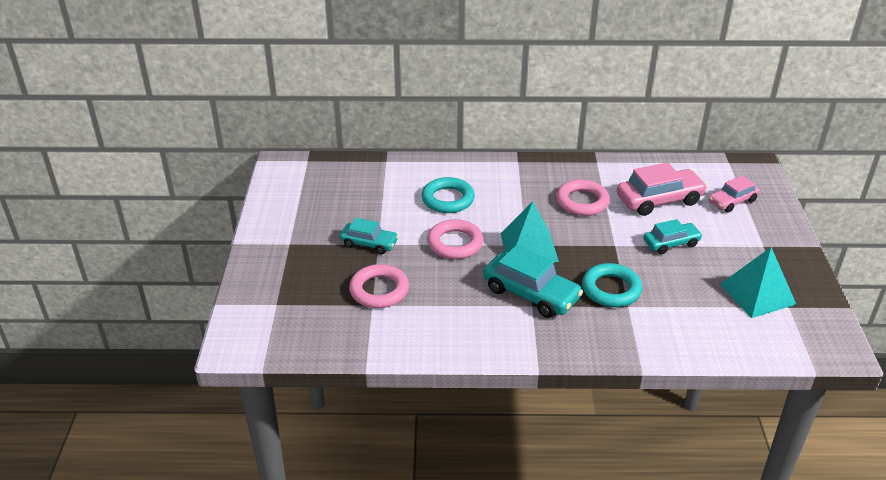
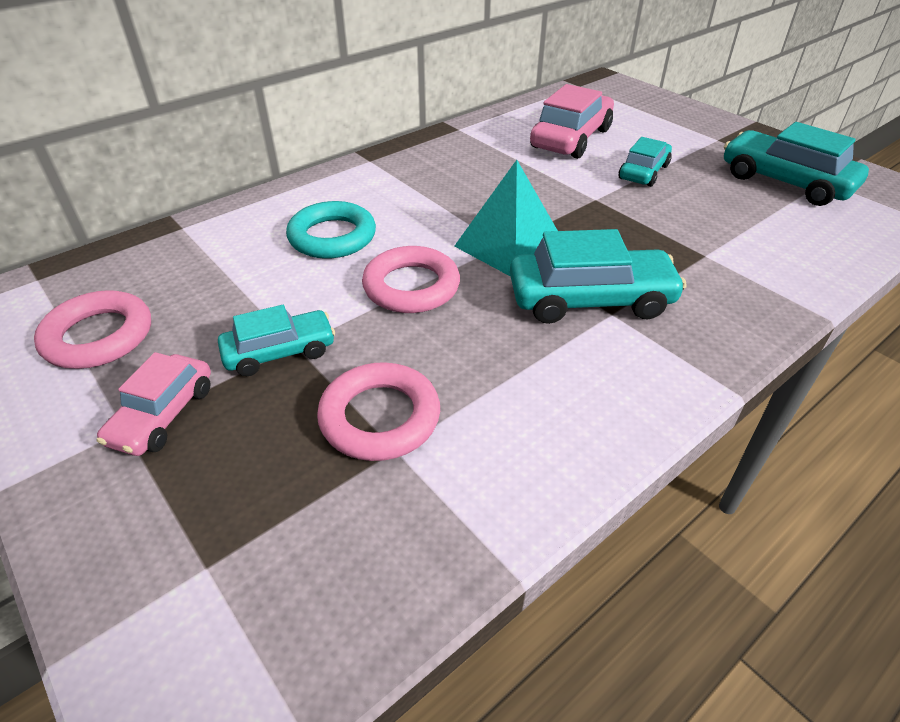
camera: 40 degrees left, 5 degrees up
(582, 202) = (499, 171): pink ring -> pink ring (98, 336)
(611, 289) = (663, 246): turquoise ring -> none
(732, 201) = (634, 114): pink car -> pink car (163, 415)
(757, 294) = (785, 182): turquoise pyramid -> turquoise car

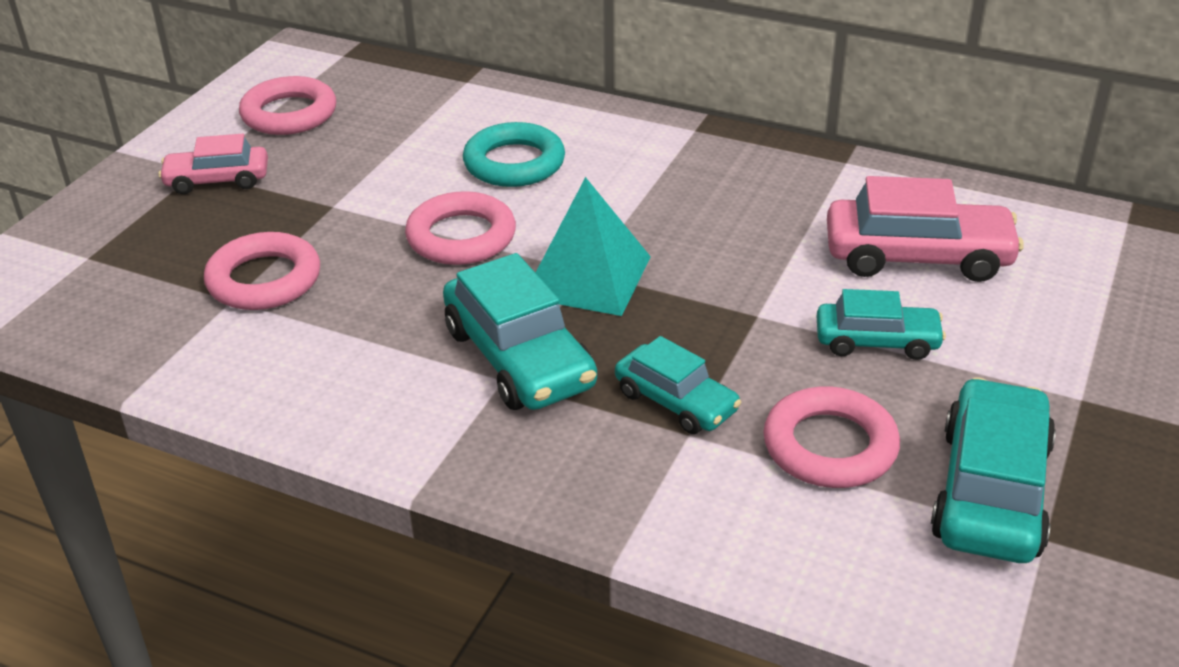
camera: 65 degrees right, 5 degrees down
(280, 352) = (318, 201): turquoise car -> turquoise car (676, 401)
(734, 213) = (830, 446): none -> pink ring

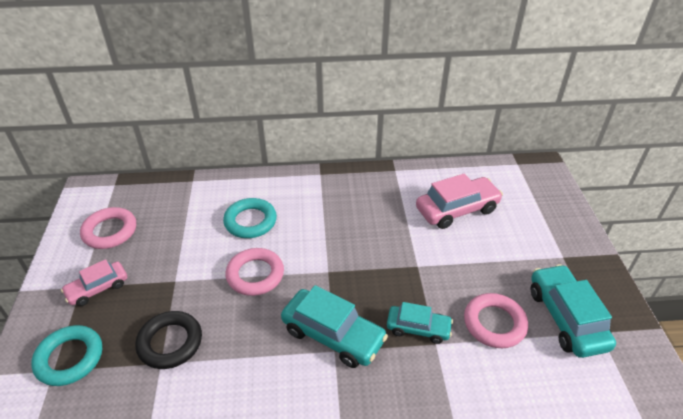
camera: 30 degrees left, 5 degrees up
(118, 250) = (70, 358): none -> turquoise ring
(264, 280) = (170, 342): pink ring -> black ring
(588, 276) = (331, 274): turquoise pyramid -> none
(877, 341) = (473, 260): turquoise car -> none

